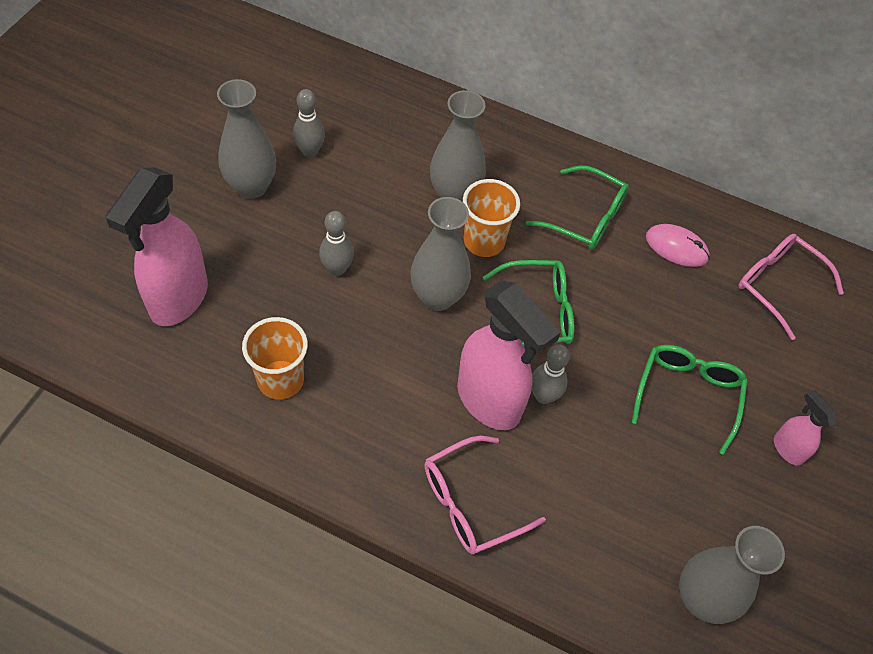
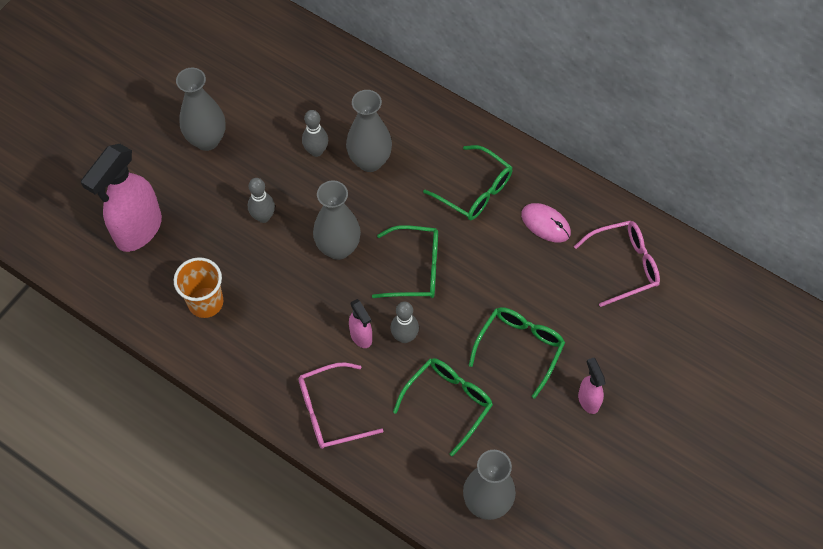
camera: 15 degrees right, 5 degrees up
(310, 151) = (258, 112): grey bowling pin -> grey bowling pin (316, 151)
(484, 241) = (385, 204): orange cup -> none
(489, 402) = (361, 337): pink spray bottle -> pink spray bottle, size x0.49
(618, 473) = (448, 403): none -> green glasses
(778, 286) = (623, 265): pink glasses -> pink glasses turned 105 degrees clockwise

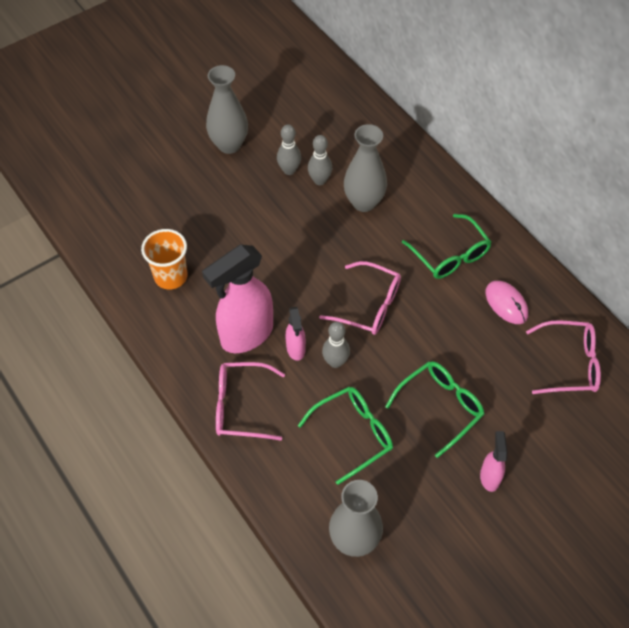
camera: 20 degrees right, 5 degrees down
(138, 230) = (139, 200): pink spray bottle -> pink spray bottle (246, 335)
(263, 217) = (251, 221): grey bowling pin -> grey bowling pin (289, 170)
(338, 248) = (306, 266): grey vase -> none
(415, 269) = (368, 305): green glasses -> pink glasses

